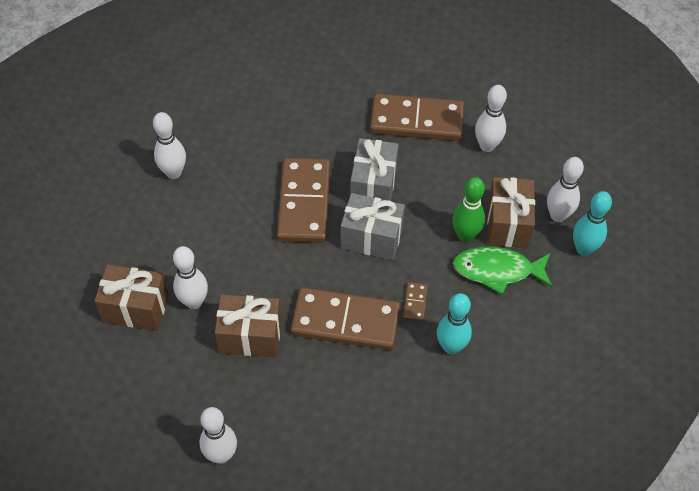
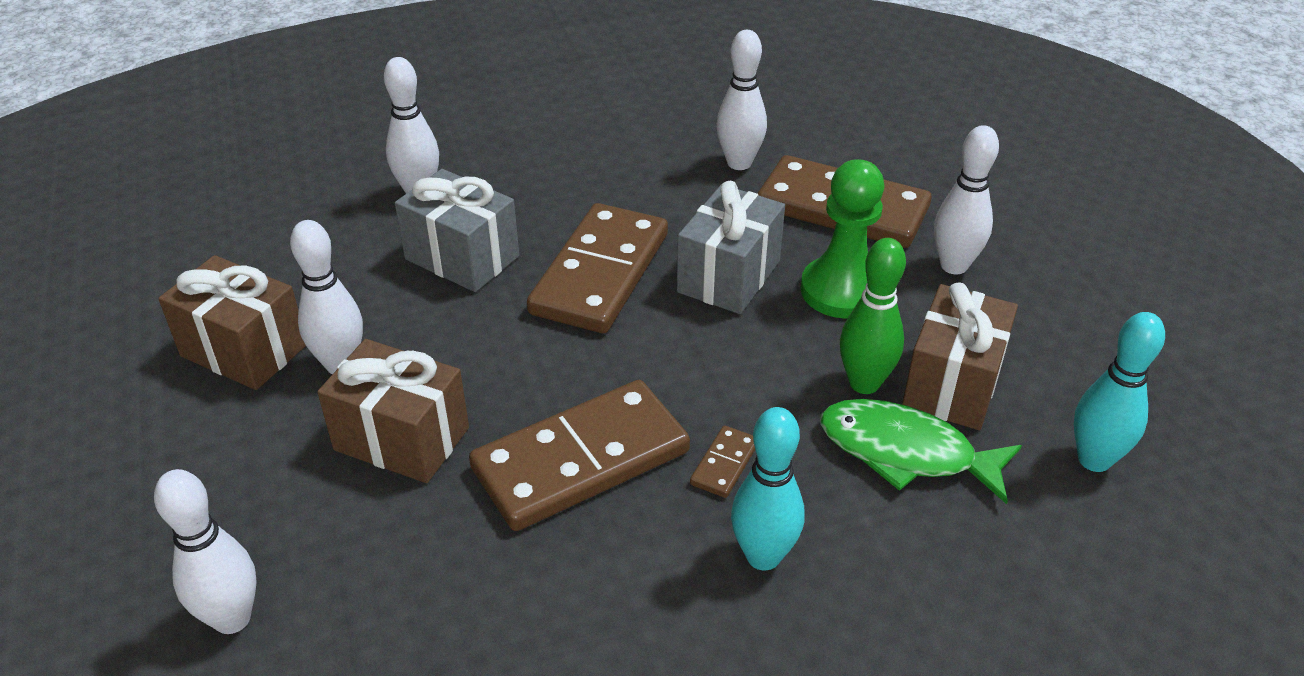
camera: 20 degrees right, 15 degrees down
(345, 321) = (581, 460): brown domino -> brown domino turned 60 degrees counterclockwise
(371, 238) = (691, 347): grey gift -> grey gift (462, 257)
(435, 179) = (842, 290): none -> green pawn
(558, 215) = (1056, 395): white bowling pin -> white bowling pin (739, 163)

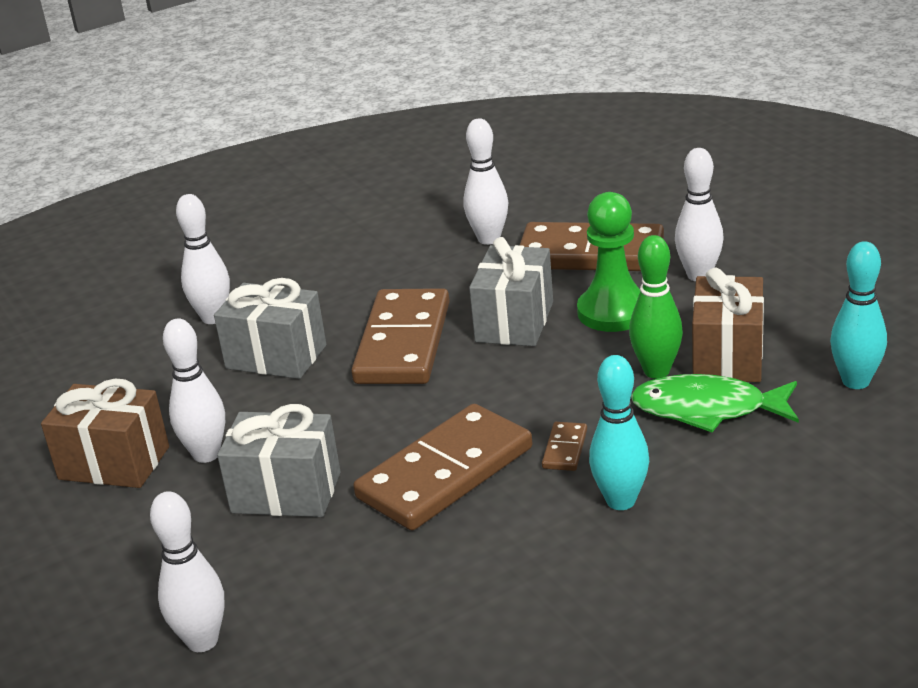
camera: 10 degrees left, 10 degrees down
(402, 439) = (286, 492): brown gift -> grey gift

